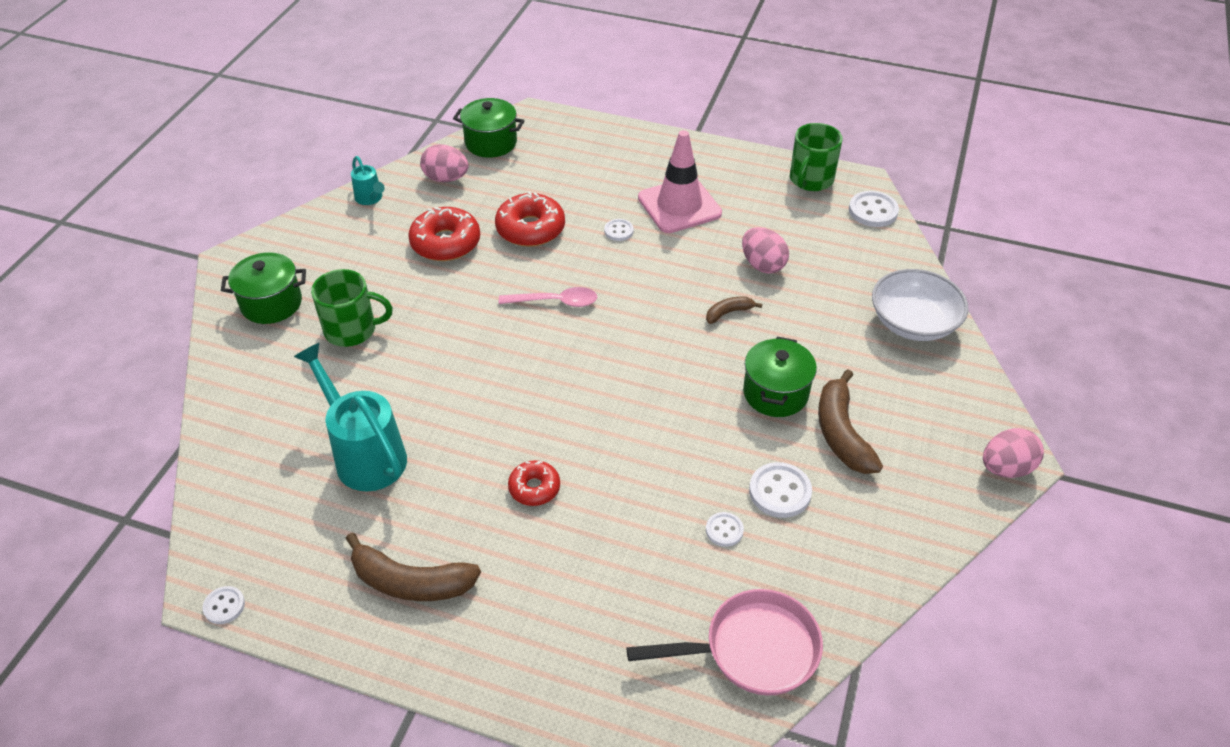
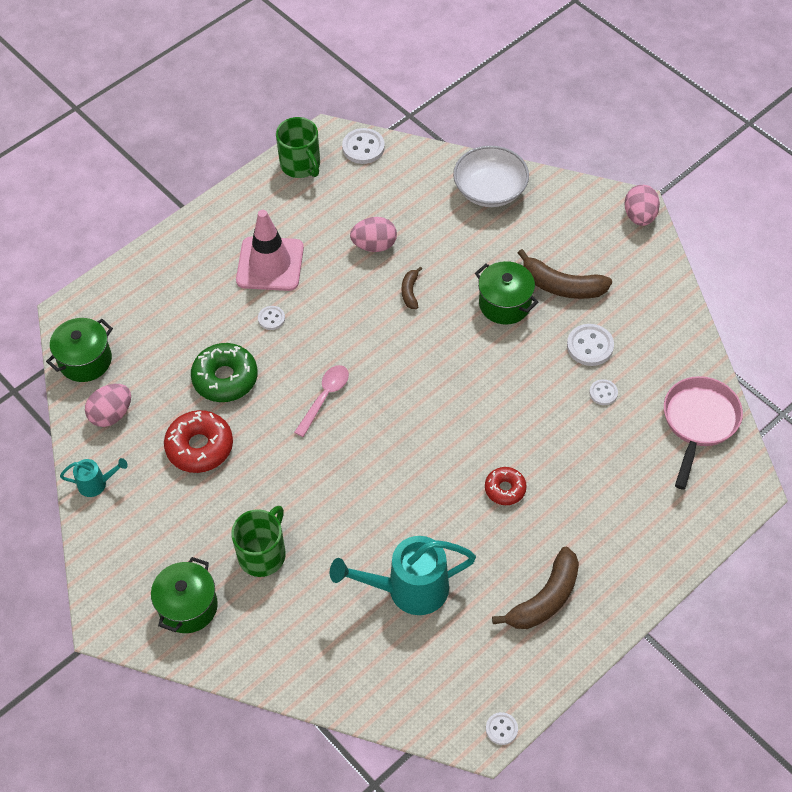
camera: 60 degrees left, 10 degrees up
(530, 229) = (225, 378): red donut -> green donut

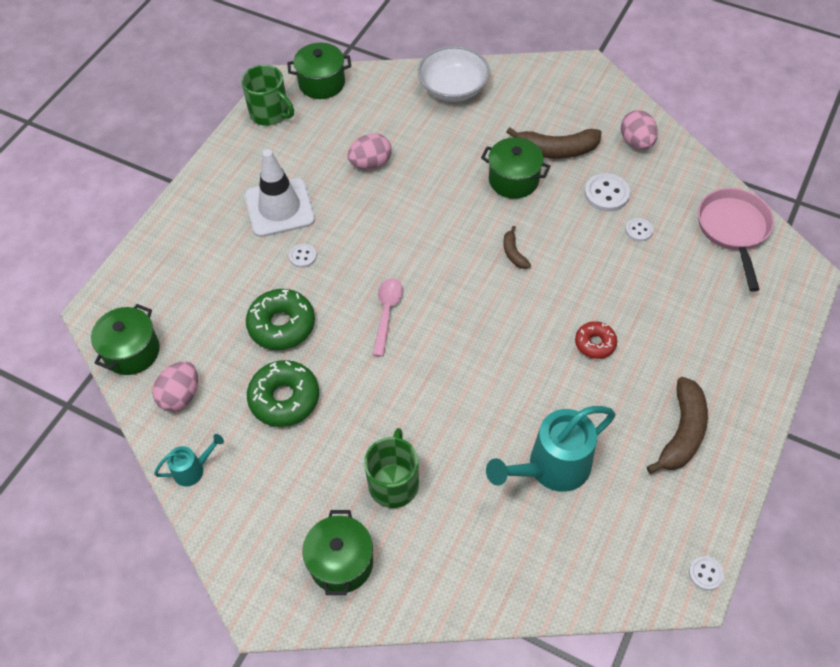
camera: 20 degrees left, 0 degrees up
(199, 447) = (284, 398): red donut -> green donut
(270, 264) = (279, 208): pink traffic cone -> white traffic cone
(363, 147) = (322, 83): white button -> green pot
(410, 292) = (423, 194): brown banana -> brown banana (513, 253)
(639, 216) = (593, 74): pink egg -> pink egg (636, 142)

